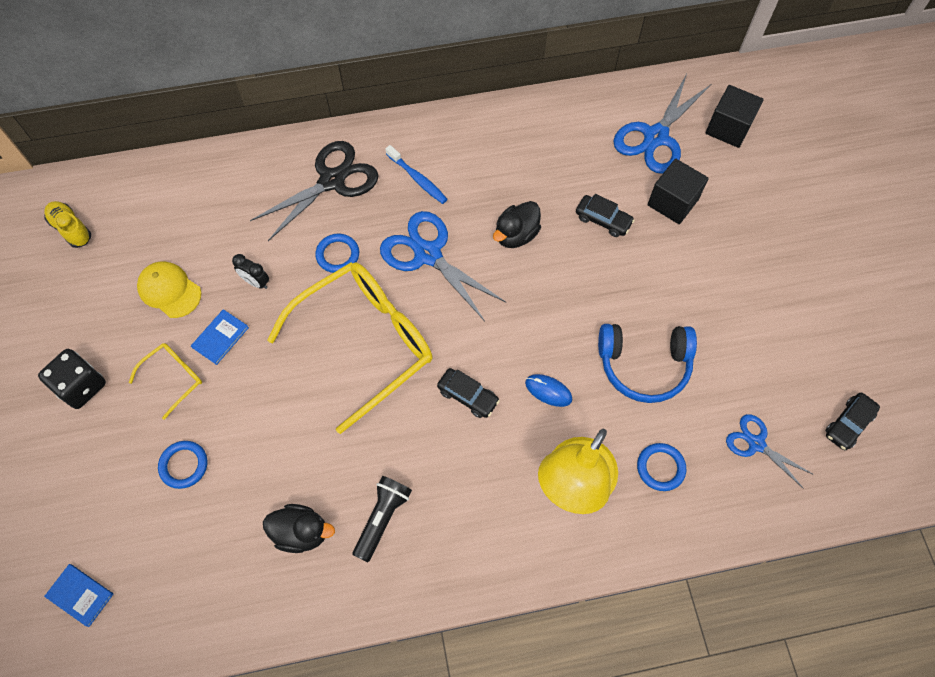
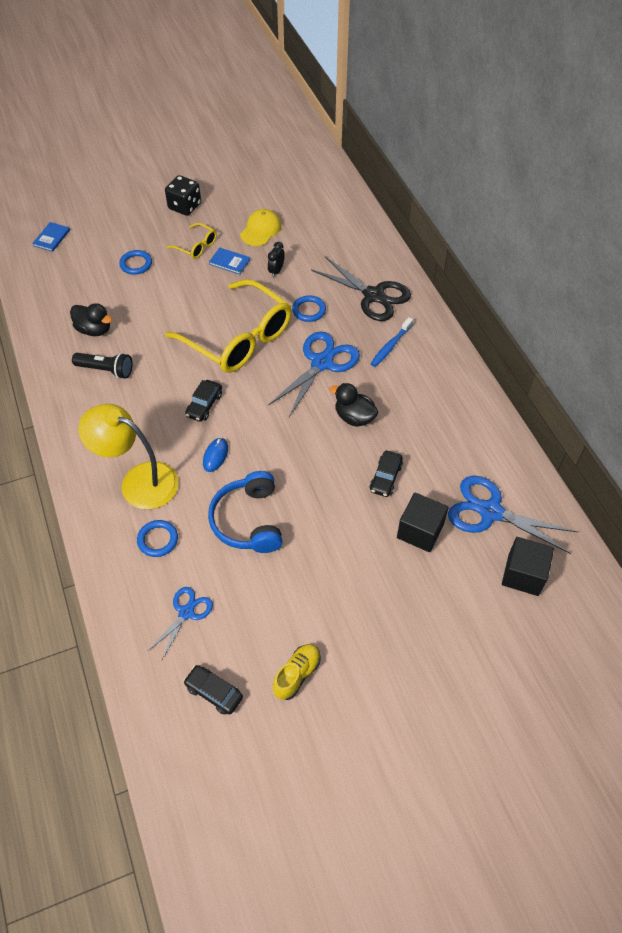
camera: 80 degrees right, 10 degrees down
(71, 229) = (297, 175): yellow shoe -> yellow shoe (297, 674)
(301, 532) = (94, 330): black duck -> black duck turned 60 degrees counterclockwise

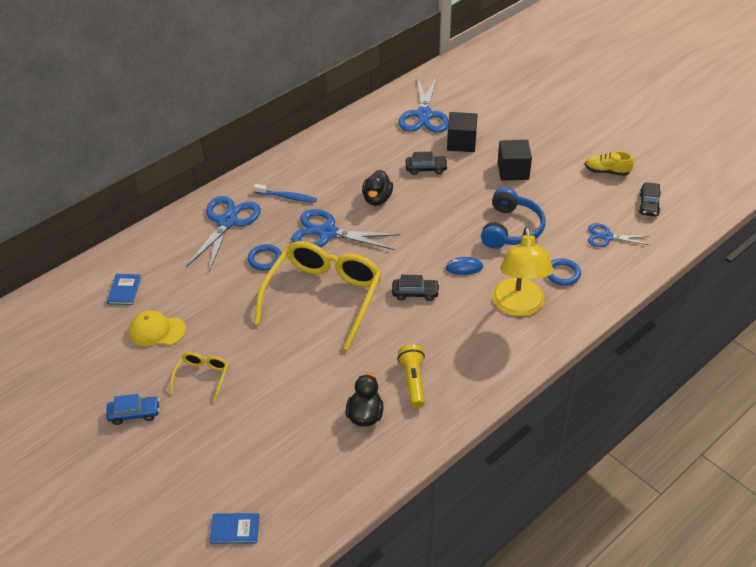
camera: 110 degrees left, 10 degrees down
(106, 370) = (413, 381): black flashlight -> yellow flashlight
(136, 264) = (251, 420): blue ring -> none
(185, 206) = (134, 414): black dice -> blue car
(229, 262) = (218, 339): blue book -> blue book (124, 290)
(249, 520) = (511, 229): blue headphones -> blue headphones turned 45 degrees counterclockwise
(276, 271) = (218, 298): black clock -> none
(374, 296) = (227, 221): black scissors -> blue scissors
(523, 574) = (464, 94): black cube -> black cube (513, 171)

